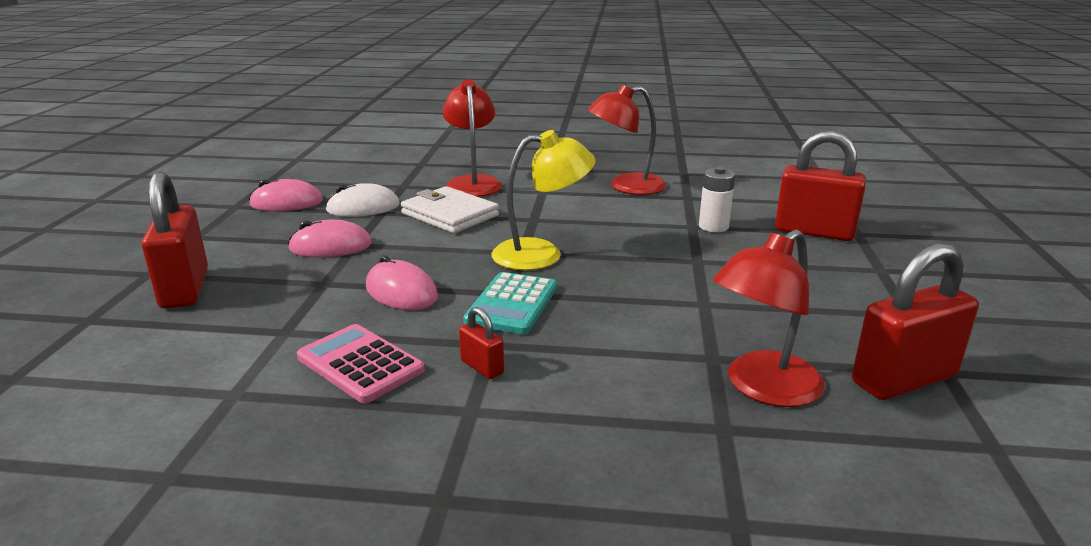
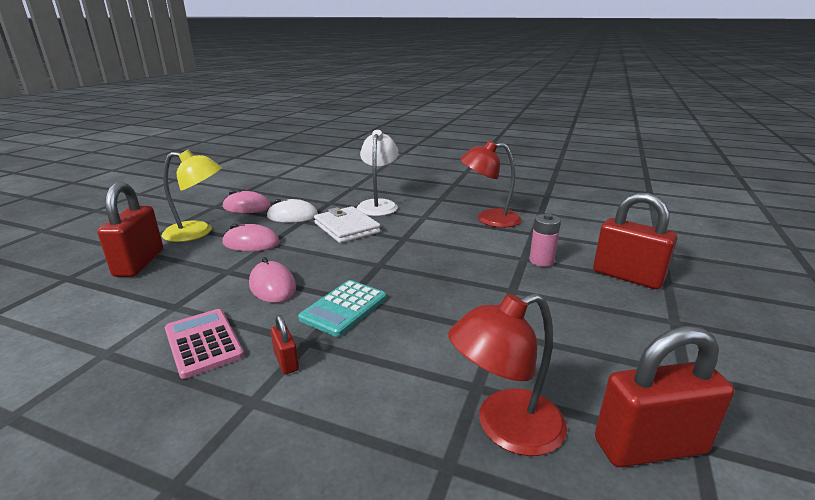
camera: 15 degrees right, 0 degrees up
(473, 183) = (378, 205): red lamp -> white lamp
(541, 254) = (392, 268): yellow lamp -> yellow lamp (197, 232)
(713, 226) = (541, 261): white battery -> pink battery

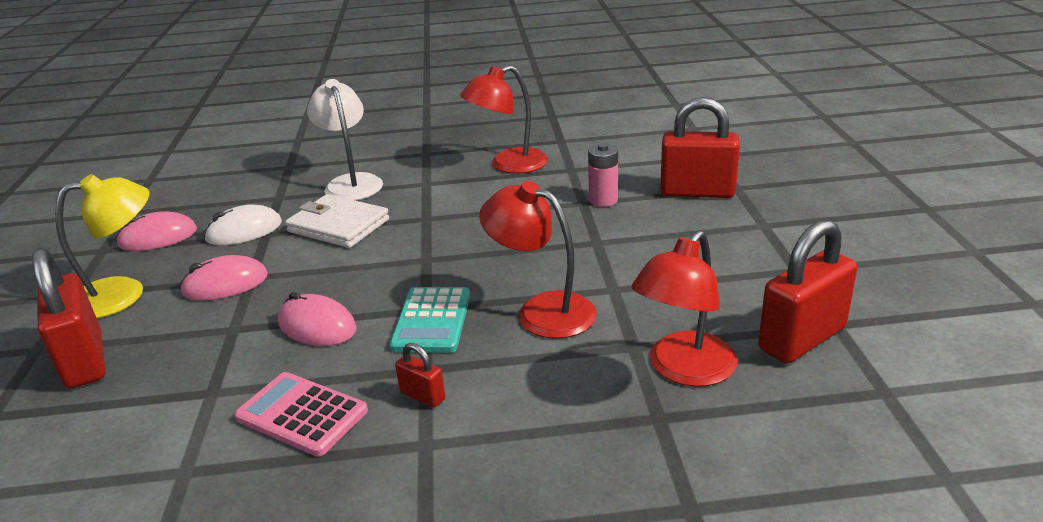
camera: 25 degrees left, 5 degrees up
(427, 328) = (542, 310): none -> red lamp

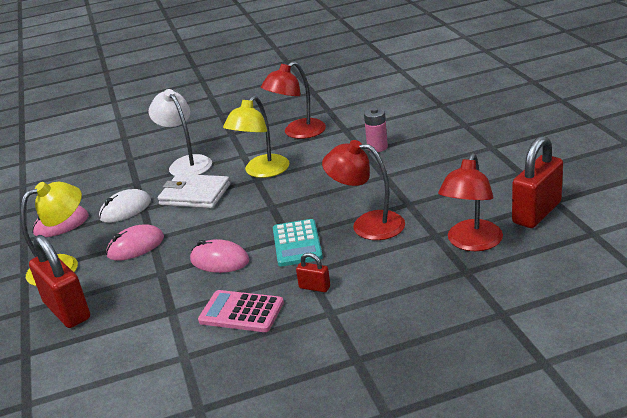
camera: 10 degrees left, 0 degrees up
(437, 209) = (262, 172): none -> yellow lamp
(697, 192) = (439, 132): red padlock -> none

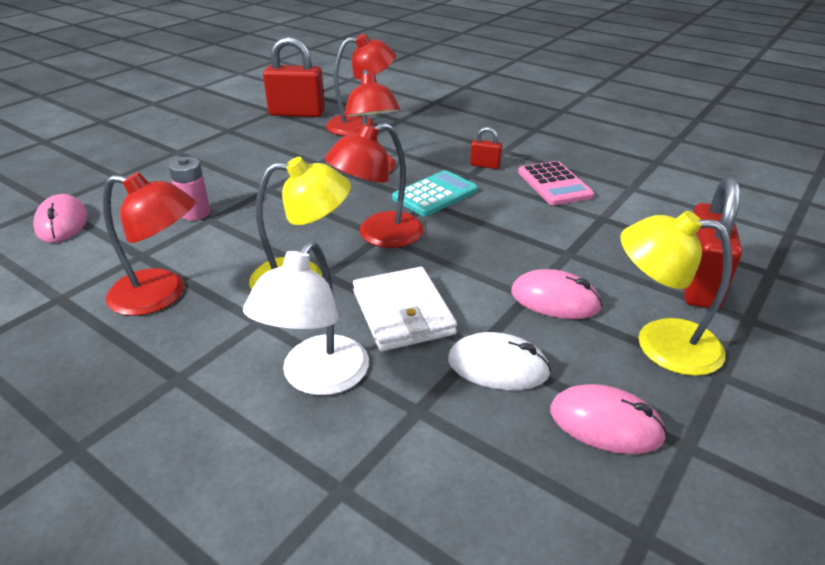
camera: 130 degrees left, 5 degrees up
(219, 260) = (507, 225): pink mouse -> pink mouse (62, 223)
(273, 205) = (379, 235): none -> red lamp
(314, 287) = (485, 165): red padlock -> red padlock turned 60 degrees counterclockwise

